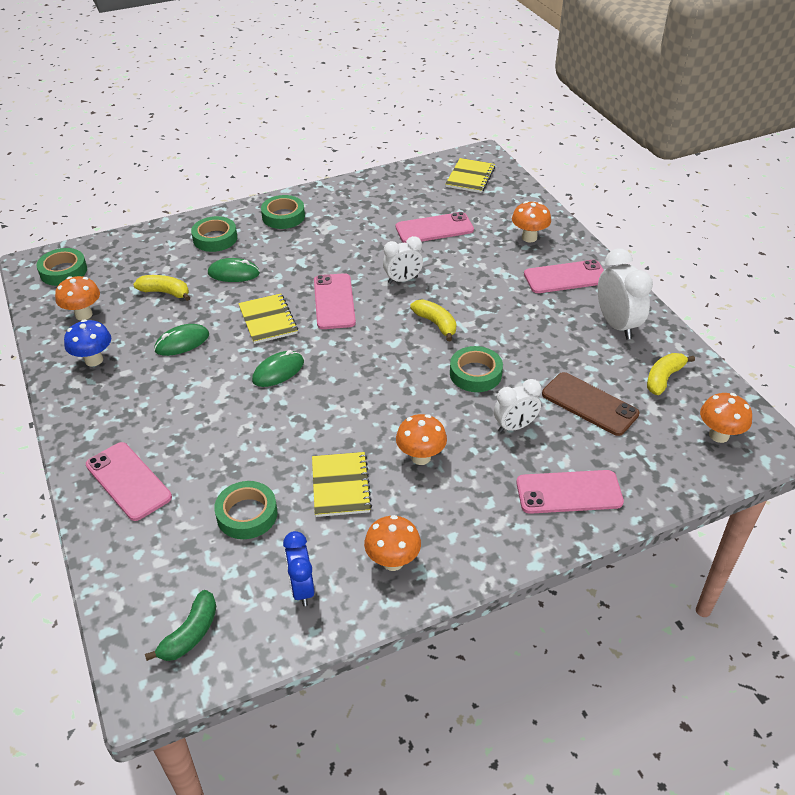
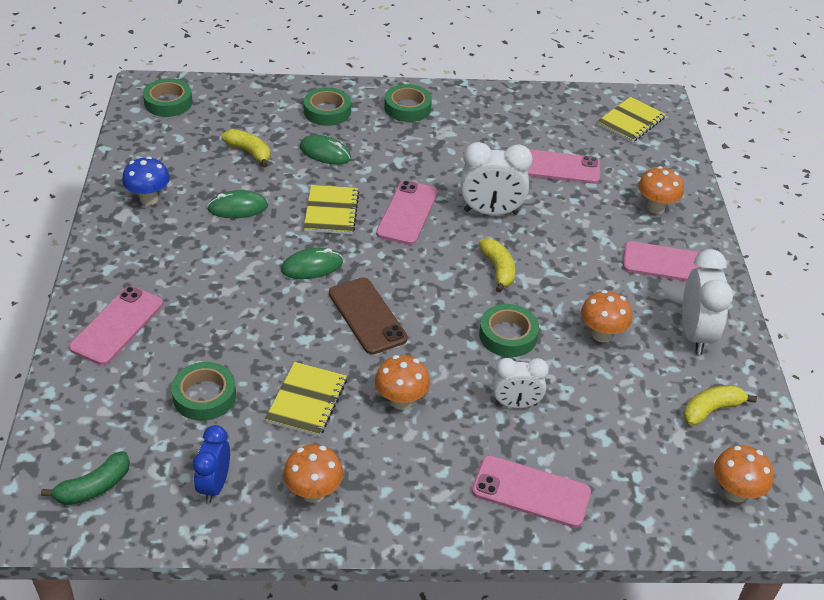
camera: 20 degrees right, 0 degrees up
(83, 314) = (163, 151): orange mushroom -> orange mushroom (601, 335)
(128, 481) = (117, 325): pink phone -> pink phone turned 45 degrees clockwise
(403, 280) = (491, 212): white clock -> white clock, size x1.53
(589, 404) = (610, 409): brown phone -> brown phone (367, 316)

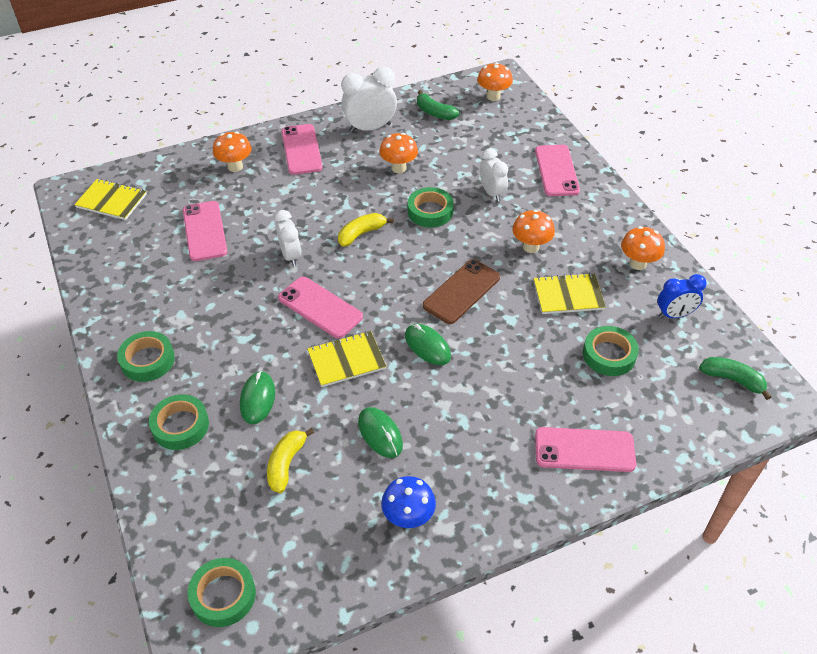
camera: 110 degrees left, 5 degrees up
(407, 213) = (320, 307): pink phone -> pink phone turned 45 degrees clockwise
(491, 212) = (290, 256): white clock -> white clock, size x0.65
(711, 410) = (435, 113): yellow banana -> green banana

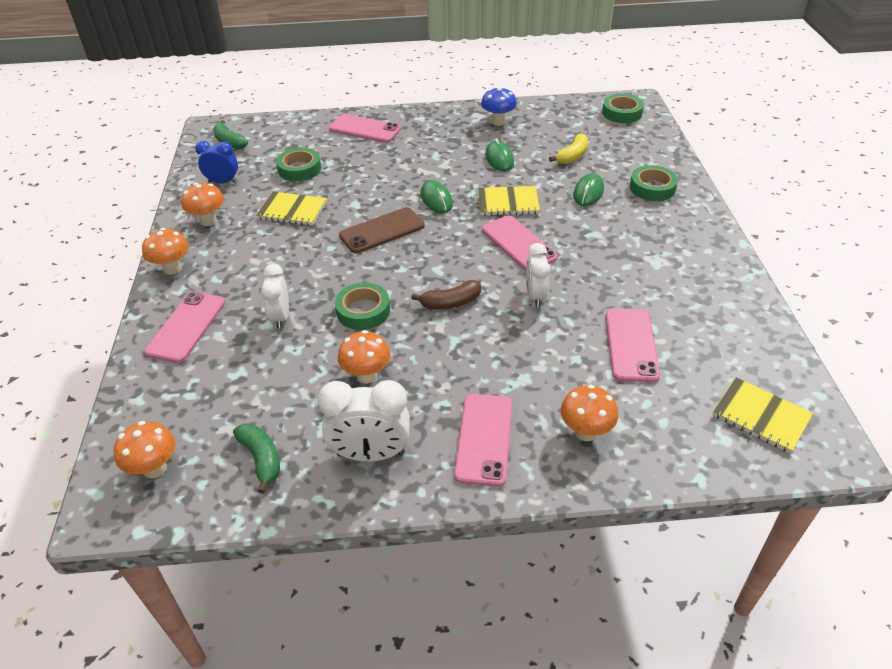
camera: 160 degrees left, 5 degrees down
(147, 360) = (685, 234): green tape -> none
(361, 234) = (451, 303): yellow banana -> brown banana
(531, 247) = (289, 254): orange mushroom -> orange mushroom (172, 269)

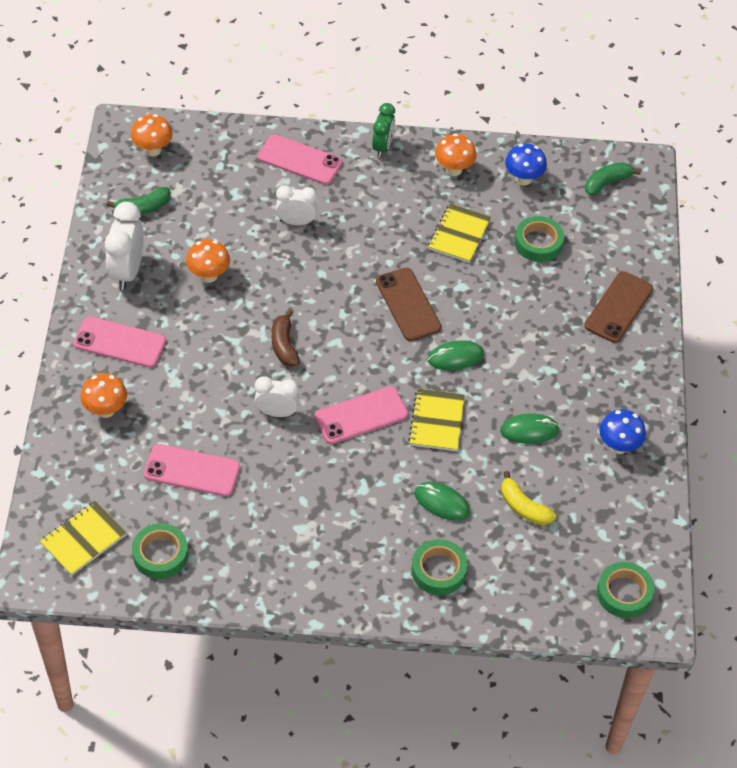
camera: 95 degrees right, 10 degrees up
(172, 269) = (382, 147): orange mushroom -> green clock
(223, 182) = (523, 179): blue clock -> blue mushroom
(363, 311) = (289, 279): green tape -> green tape (160, 554)
(364, 129) = (618, 307): pink phone -> brown phone

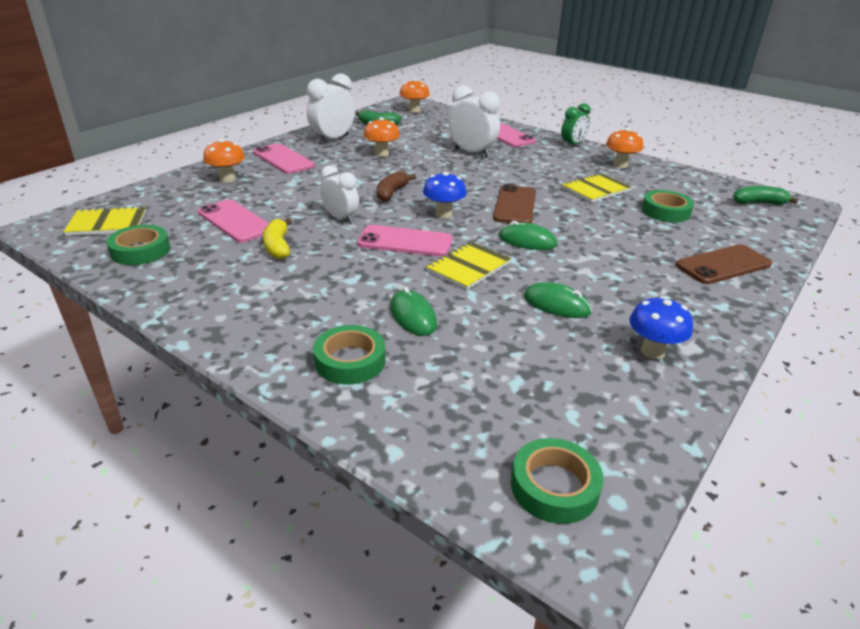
camera: 35 degrees right, 20 degrees down
(296, 222) = (472, 153): white clock -> white clock, size x1.53
(523, 179) = (678, 182): blue mushroom -> blue mushroom (443, 214)
(523, 507) = (495, 353): yellow banana -> yellow banana (278, 246)

